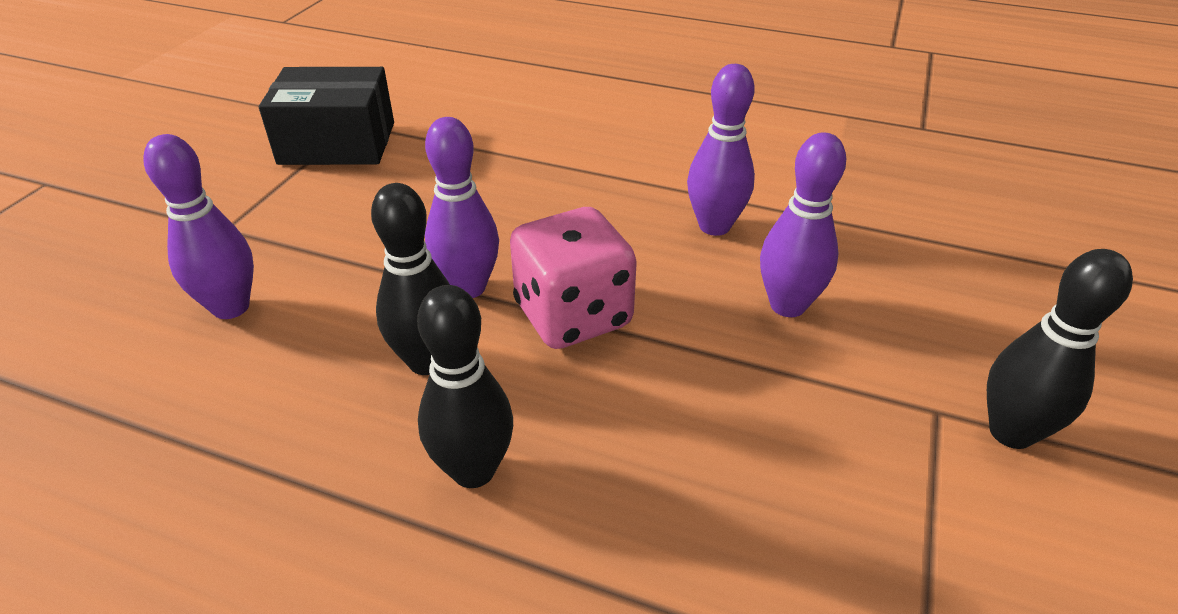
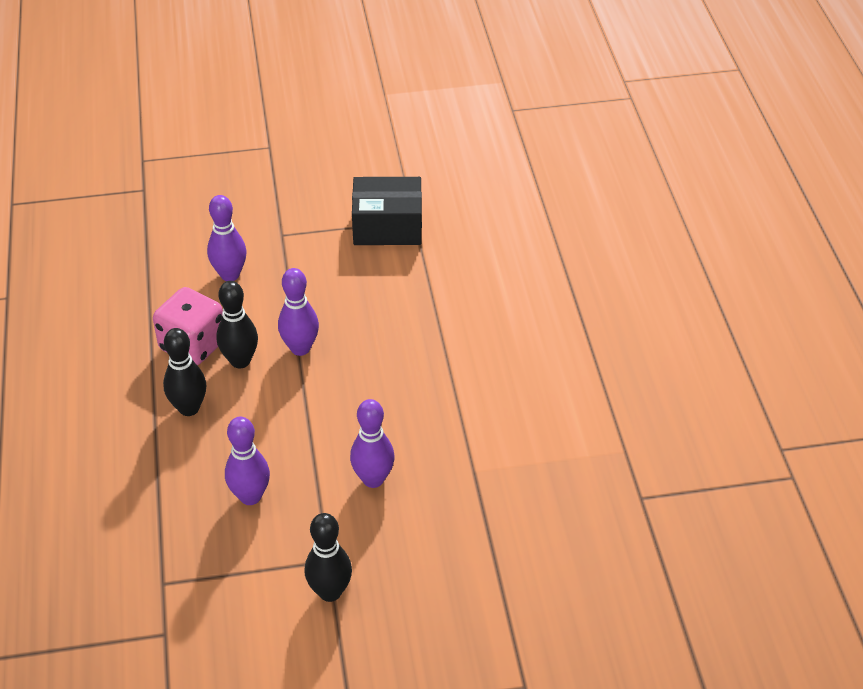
camera: 60 degrees right, 5 degrees up
(337, 143) = (387, 226): black box -> black box turned 60 degrees counterclockwise
(573, 316) = (306, 397): pink dice -> pink dice (193, 345)
(714, 226) = (426, 424): purple bowling pin -> purple bowling pin (250, 496)

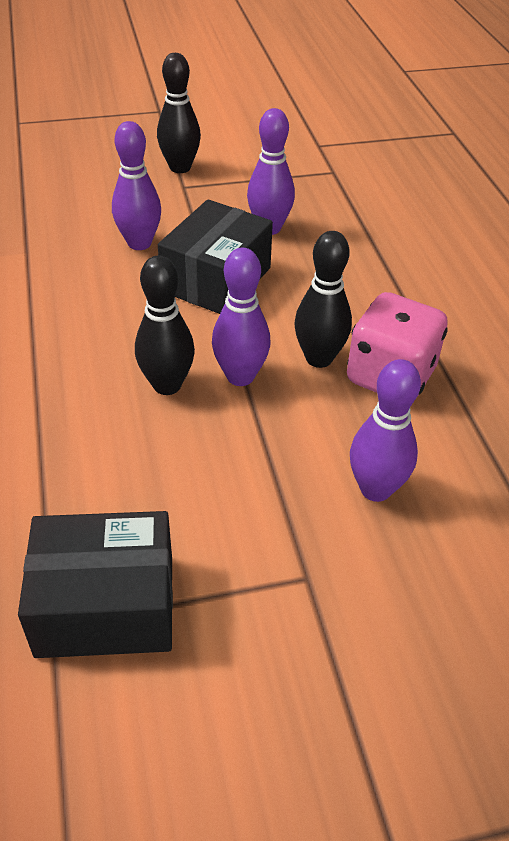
camera: 175 degrees right, 0 degrees up
(189, 408) = (365, 304): black bowling pin -> black bowling pin (167, 385)
(307, 435) = (216, 280): none -> black box

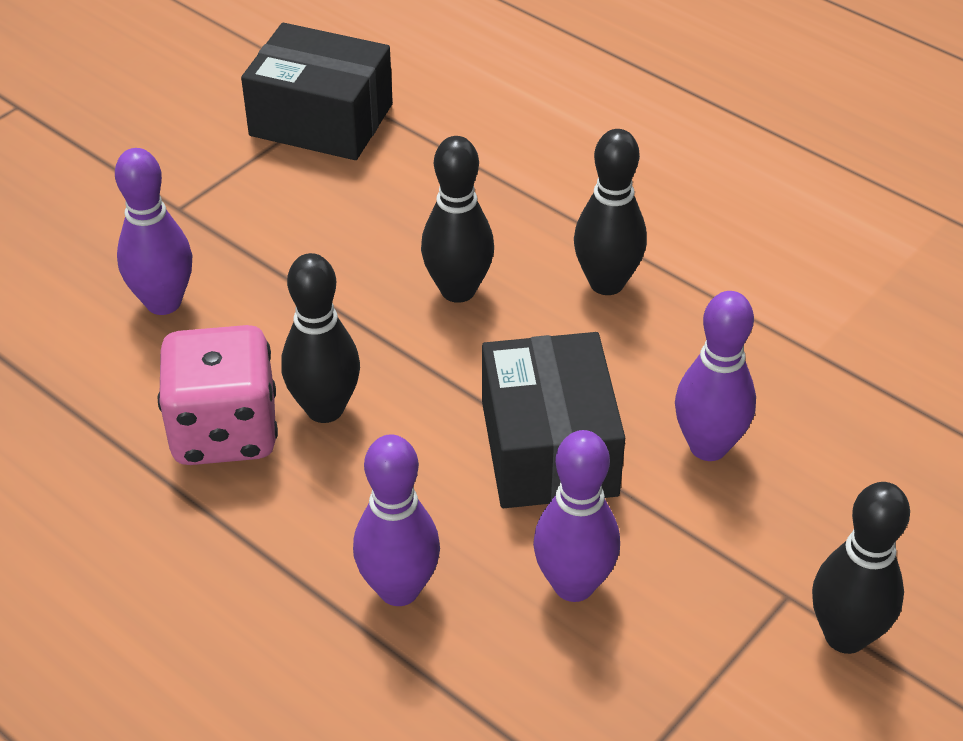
camera: 145 degrees right, 0 degrees up
(75, 340) = (606, 283): none -> black bowling pin
(106, 605) = (321, 120): black box -> black box turned 60 degrees clockwise
(240, 376) = (393, 339): purple bowling pin -> purple bowling pin (399, 589)

